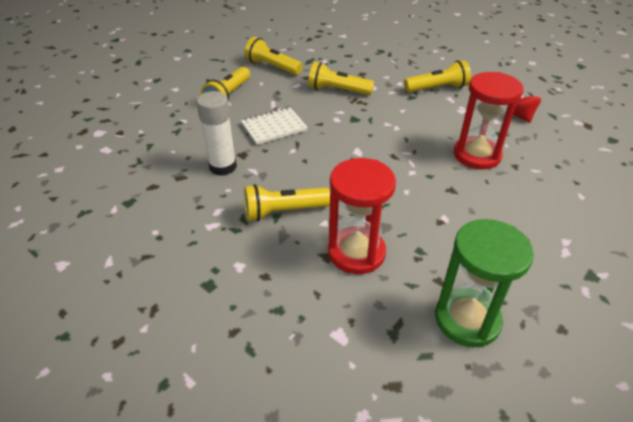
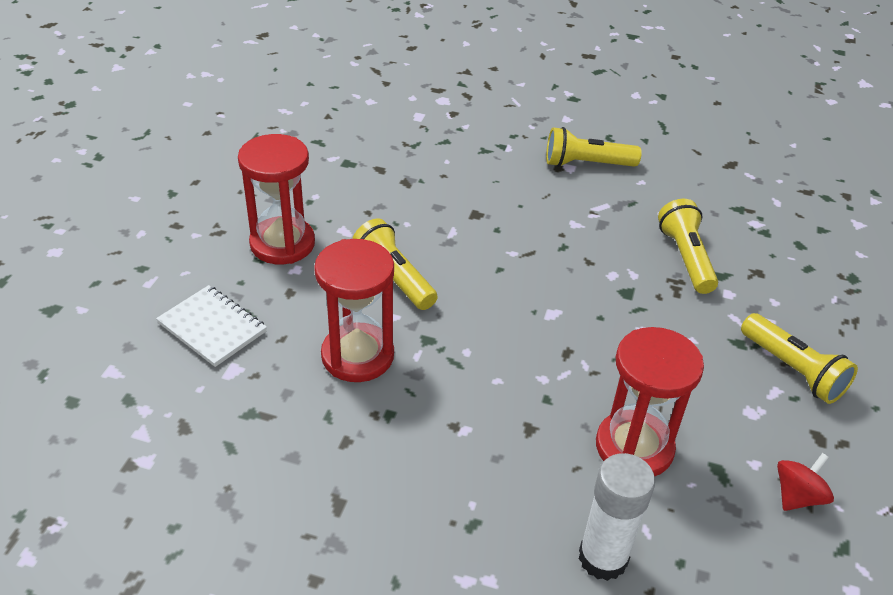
camera: 65 degrees right, 0 degrees up
(202, 267) = (282, 244): none -> red hourglass
(223, 167) = (443, 206): white glue stick -> white glue stick (603, 558)
(272, 67) = (690, 179): yellow flashlight -> none
(274, 127) = (548, 223): white notebook -> white notebook (212, 328)
(467, 319) = (294, 477): green hourglass -> none

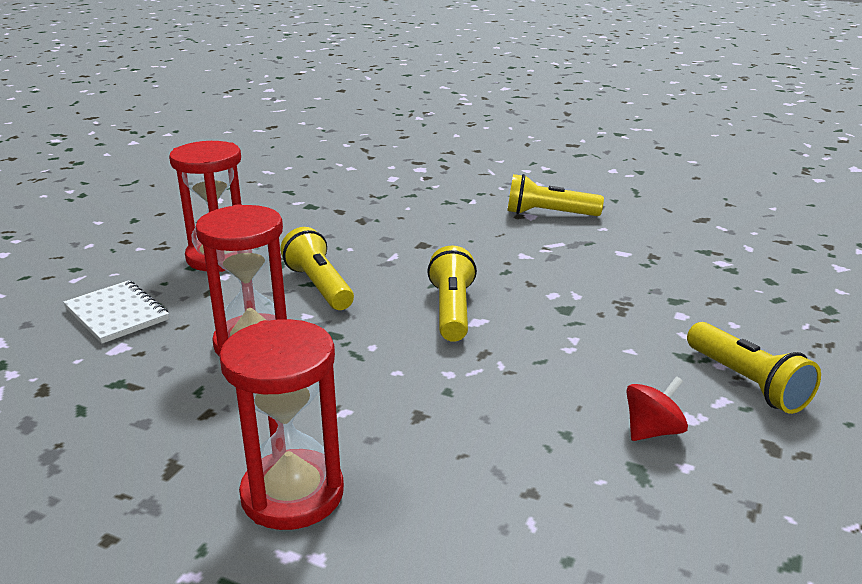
camera: 10 degrees right, 15 degrees down
(603, 558) = (467, 546): white glue stick -> none
(634, 447) = (537, 440): red hourglass -> red hourglass (292, 494)
(685, 258) = (637, 285): yellow flashlight -> yellow flashlight (452, 310)
(797, 496) = (735, 503): red spinning top -> red spinning top (652, 431)

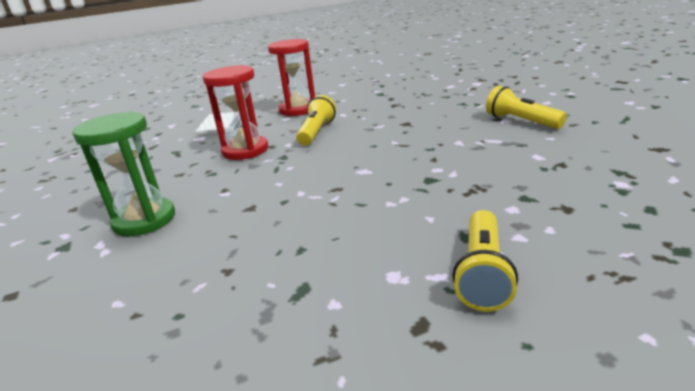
camera: 45 degrees right, 0 degrees up
(292, 494) = (144, 220): red hourglass -> green hourglass
(452, 310) = (359, 161): yellow flashlight -> none
(652, 431) = (352, 272): red spinning top -> none

